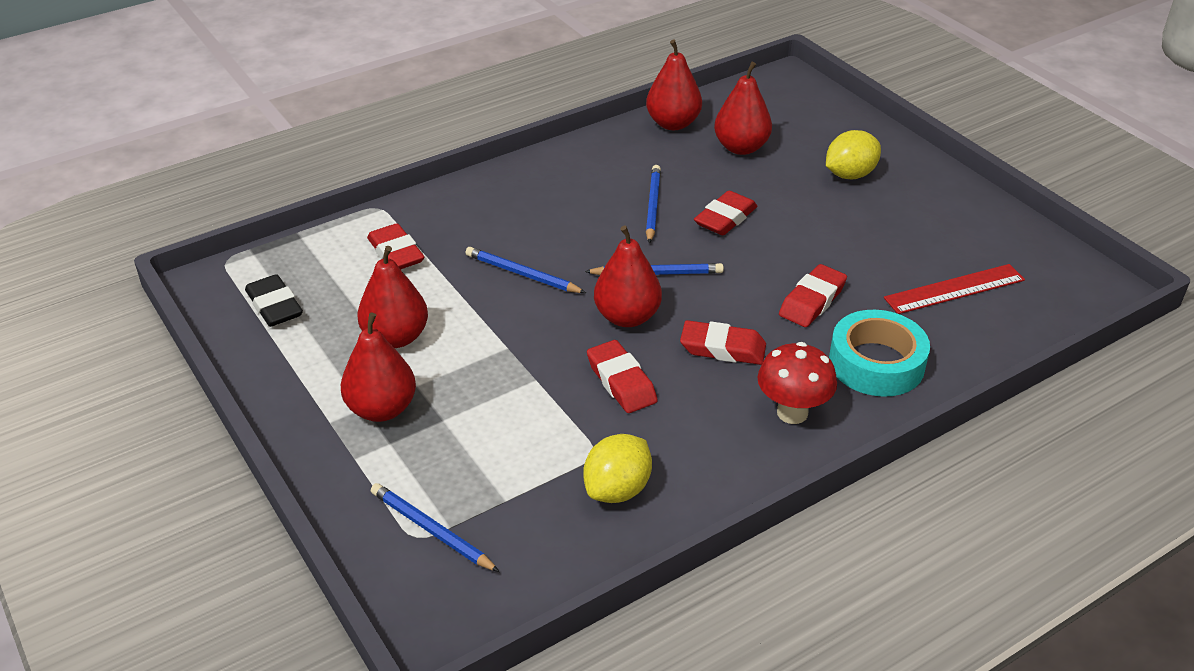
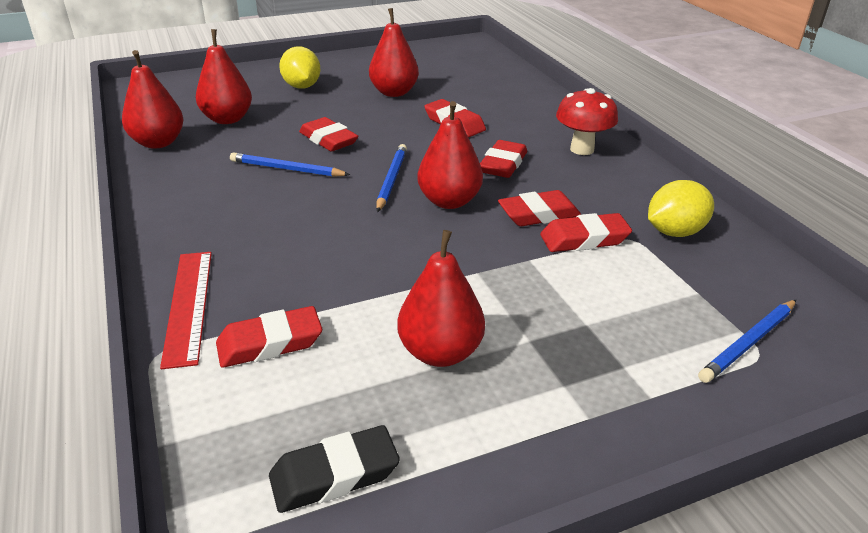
camera: 80 degrees left, 5 degrees down
(382, 409) = (567, 370): red pear -> red pear (394, 92)
(522, 274) = (359, 252): blue pencil -> none
(582, 417) = (584, 239): none -> red eraser
(617, 489) = (674, 232): yellow lemon -> yellow lemon turned 75 degrees counterclockwise
(876, 363) = (531, 113): turquoise tape -> none
(954, 289) = (458, 78): red ruler -> red ruler (189, 305)

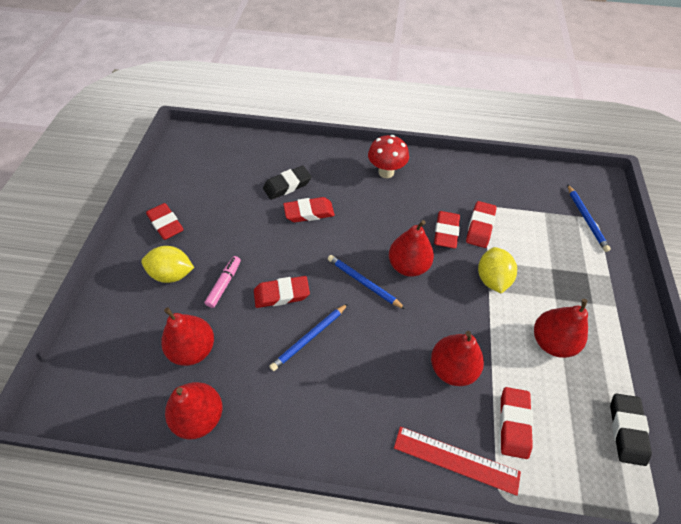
camera: 60 degrees left, 20 degrees up
(313, 110) = (224, 284): none -> pink marker
(394, 92) = (234, 222): red pear -> red pear (452, 368)
(477, 102) = (287, 185): none -> black eraser
(503, 164) = (380, 217): red eraser -> red eraser (166, 224)
(674, 232) = (491, 188): yellow lemon -> yellow lemon (492, 279)

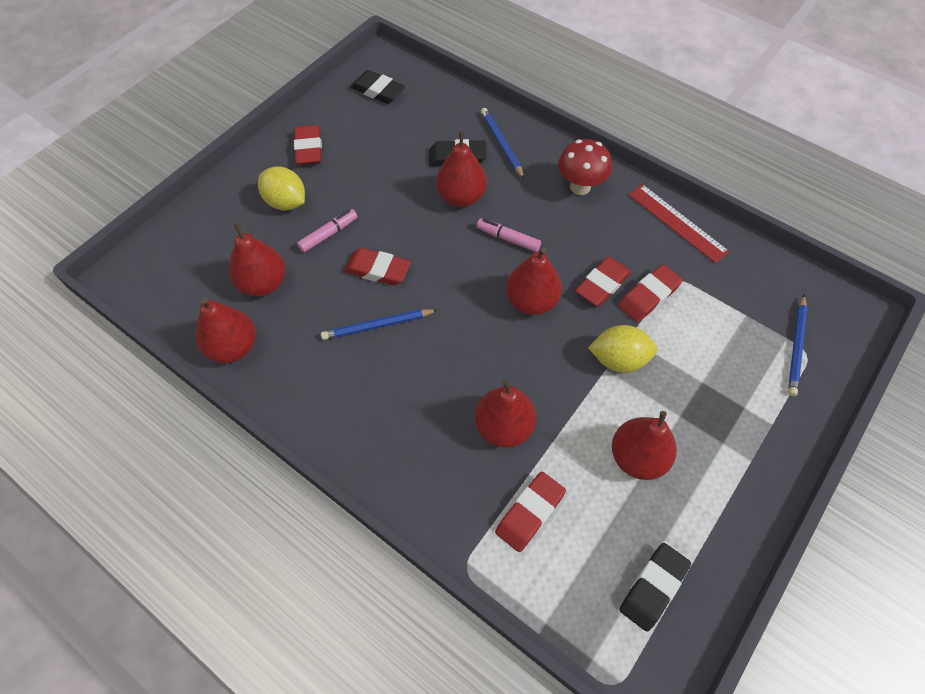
camera: 30 degrees right, 5 degrees up
(195, 160) = (378, 91): none -> black eraser
(309, 212) = (461, 197): red eraser -> red pear
(362, 228) = (508, 239): none -> pink marker
(364, 282) = (470, 297): blue pencil -> blue pencil (501, 144)
(456, 459) = (444, 512): red ruler -> red ruler (677, 222)
(492, 279) = (618, 359): yellow lemon -> yellow lemon turned 60 degrees clockwise

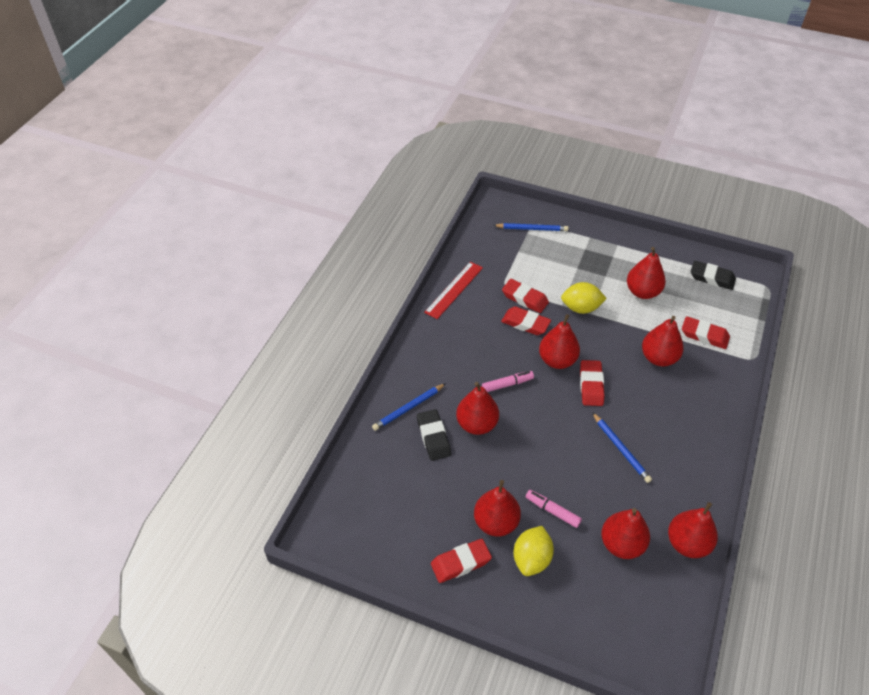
camera: 105 degrees left, 10 degrees down
(337, 184) = (496, 522): none -> red pear
(378, 91) = (365, 525): black eraser -> none
(378, 270) = (572, 463): red eraser -> red eraser (591, 385)
(508, 239) = (507, 384): pink marker -> pink marker turned 120 degrees counterclockwise
(580, 187) = (439, 349): red mushroom -> none
(618, 359) = (581, 308): yellow lemon -> yellow lemon turned 75 degrees counterclockwise

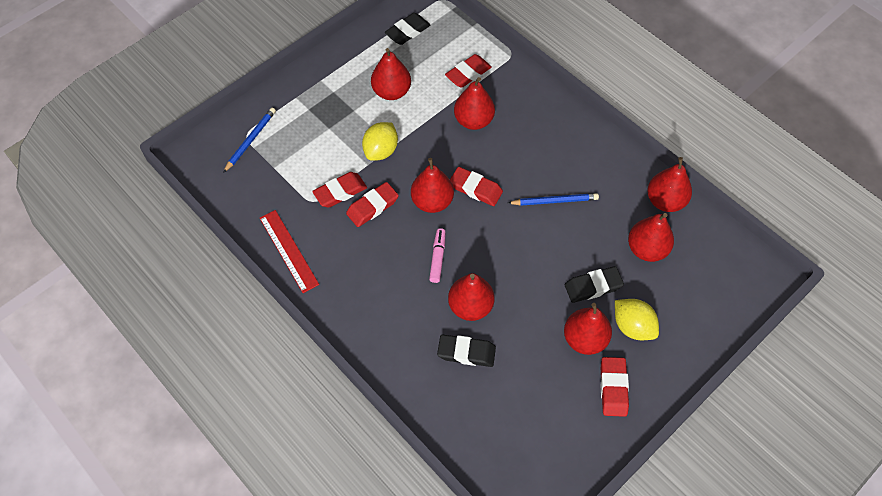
camera: 65 degrees left, 10 degrees up
(408, 408) = (419, 361): blue pencil -> none
(552, 511) = (593, 286): pink marker -> black eraser

